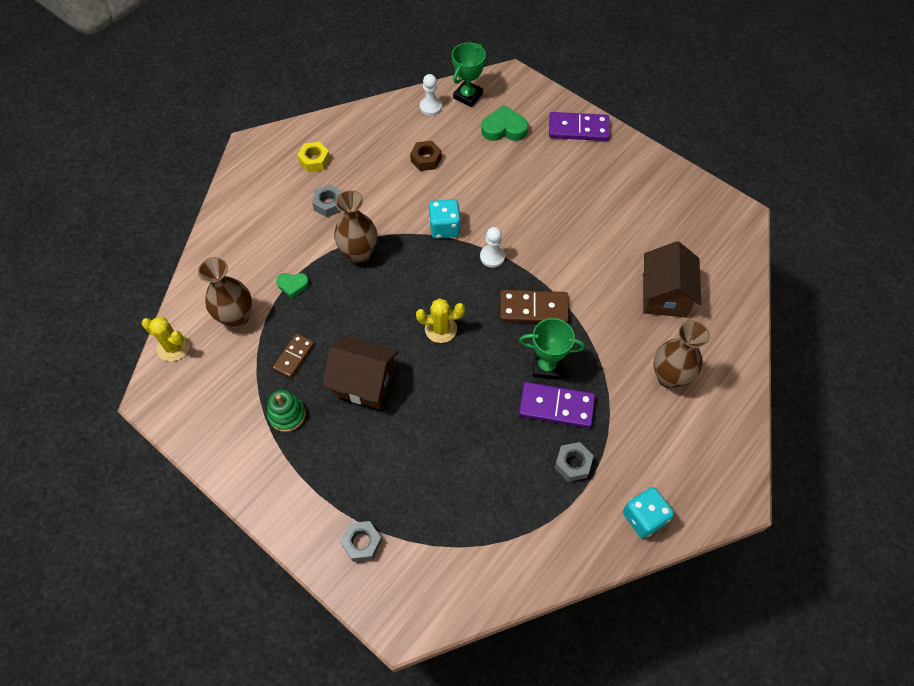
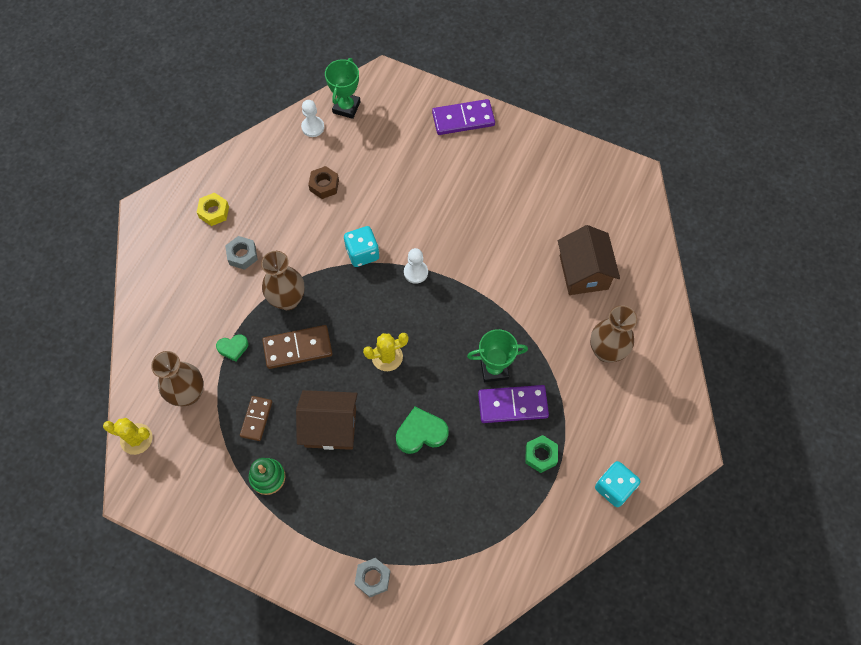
camera: 15 degrees left, 5 degrees up
(504, 128) = (391, 135): green heart -> green heart (421, 433)
(533, 309) = (468, 315): brown domino -> brown domino (297, 348)
(572, 464) = (540, 455): grey nut -> green nut

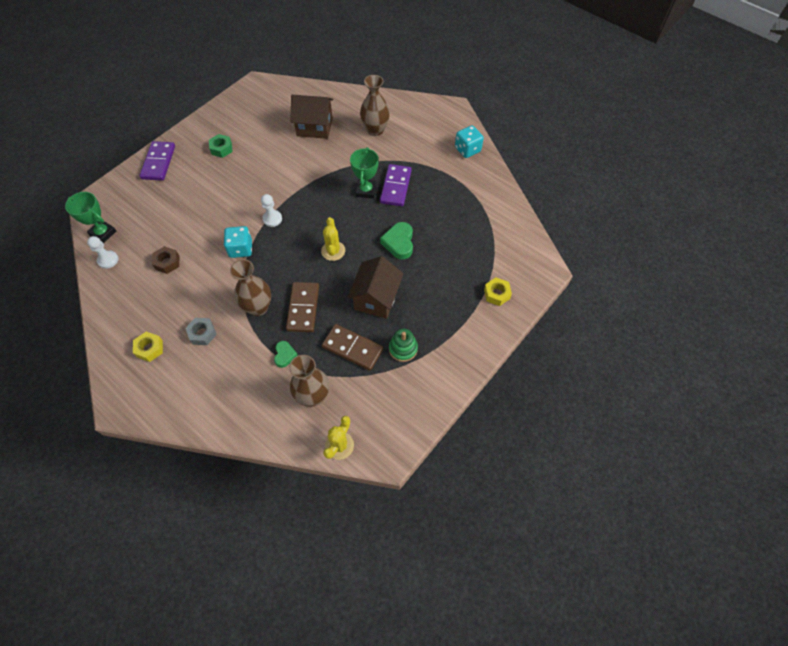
camera: 75 degrees left, 5 degrees down
(256, 419) = (352, 348): brown domino -> brown domino, size x1.57
(373, 578) = (496, 294): grey nut -> yellow nut
(540, 455) = (435, 180): green nut -> green nut (221, 149)

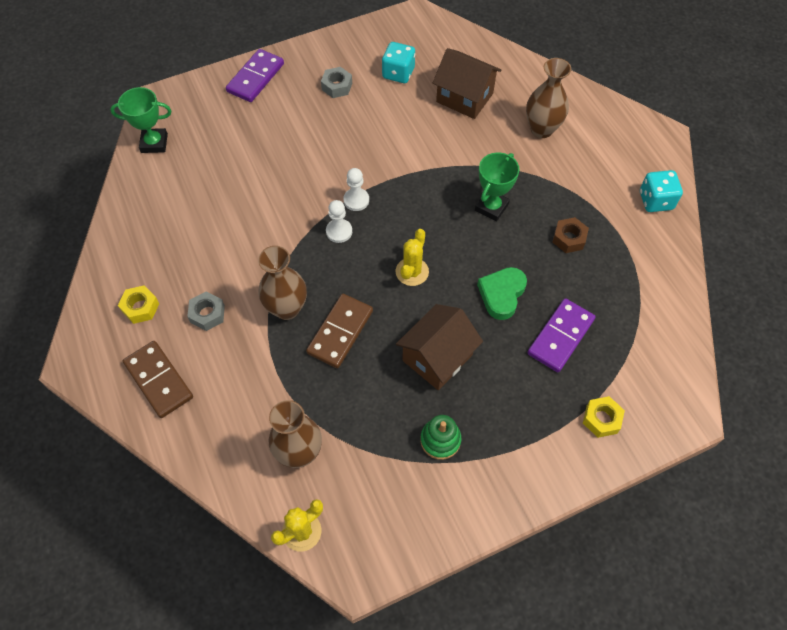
camera: 25 degrees right, 0 degrees up
(103, 233) = (154, 143): green trophy -> green trophy turned 60 degrees counterclockwise
(108, 260) = (145, 178): white pawn -> white pawn (339, 231)
(167, 262) = (208, 208): brown nut -> brown nut (569, 238)
(221, 149) = (337, 86): green nut -> grey nut
(241, 249) = (300, 224): turquoise dice -> turquoise dice (398, 73)
(284, 355) = (290, 383): green heart -> none
(352, 348) = (376, 411): brown domino -> brown domino (158, 380)
(395, 187) = (532, 216): purple domino -> purple domino (560, 336)

